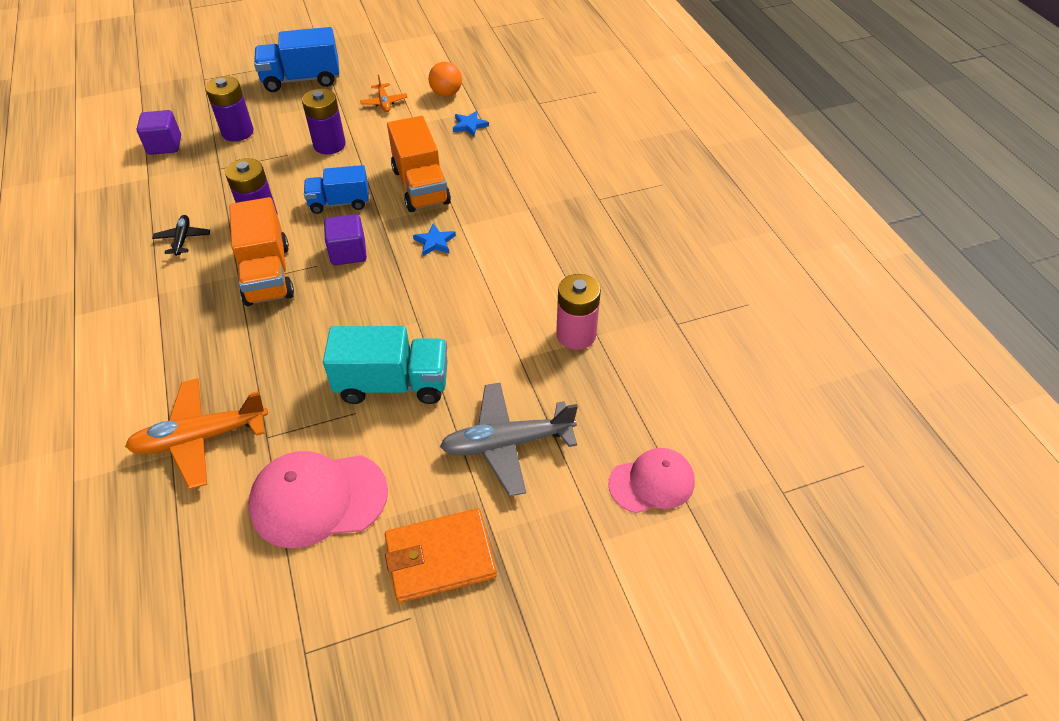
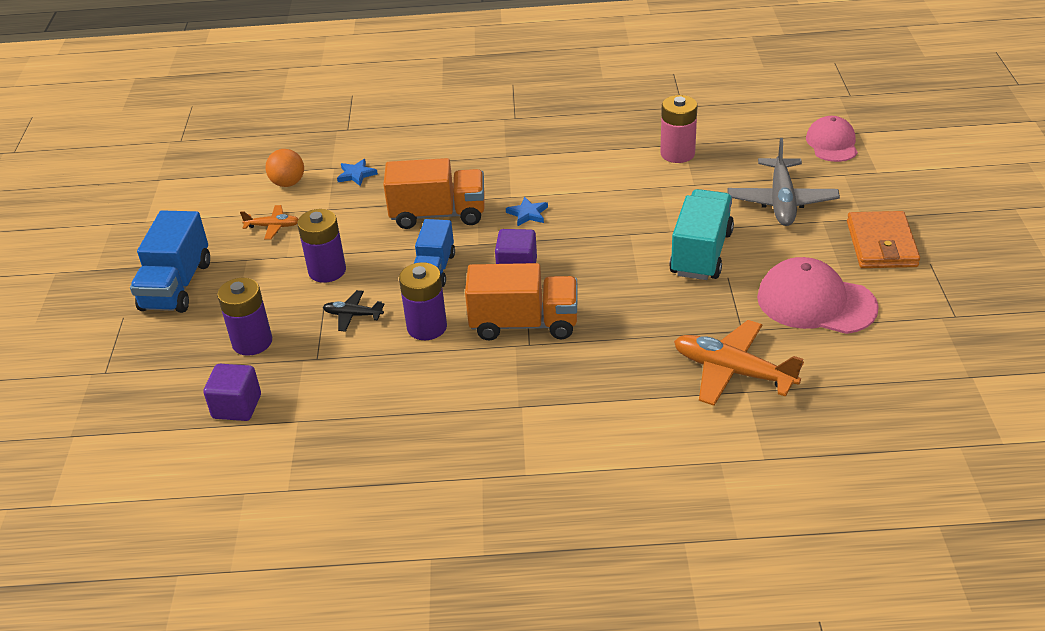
camera: 70 degrees left, 10 degrees down
(183, 239) = (435, 387): black plane -> black plane (353, 315)
(200, 438) = (732, 372): orange plane -> orange plane turned 120 degrees clockwise
(318, 499) = (816, 302): pink cap -> pink cap turned 105 degrees clockwise

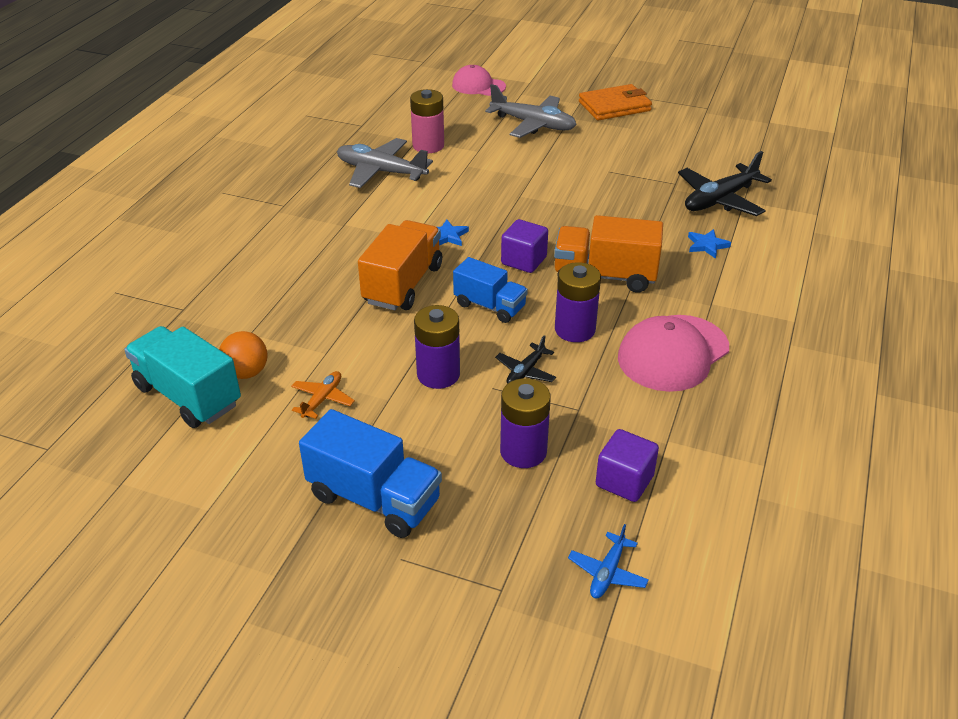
camera: 70 degrees left, 0 degrees up
(133, 422) = (607, 573): none -> blue plane
(356, 174) = (280, 320): blue star -> blue star (707, 245)
(524, 324) = (605, 276): orange truck -> orange truck turned 105 degrees counterclockwise
(607, 144) = (381, 172): none -> grey plane
(701, 253) = (571, 173): turquoise truck -> turquoise truck (188, 396)
(732, 372) = (720, 200): orange plane -> black plane
(816, 302) = (662, 147): pink cap -> pink cap (673, 353)
(881, 244) = (614, 106): orange wallet -> orange wallet turned 45 degrees counterclockwise

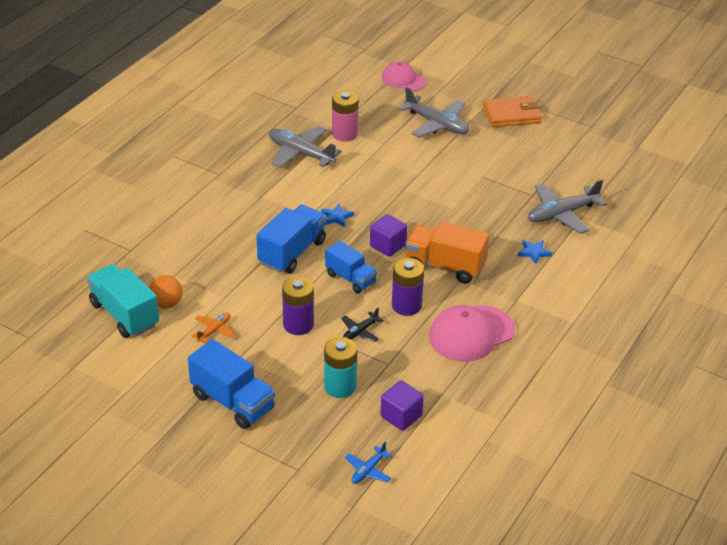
camera: 10 degrees right, 0 degrees up
(403, 284) = (292, 252): orange truck -> blue truck
(523, 451) = (340, 386): purple battery -> turquoise battery
(720, 200) = (562, 214): black plane -> grey plane

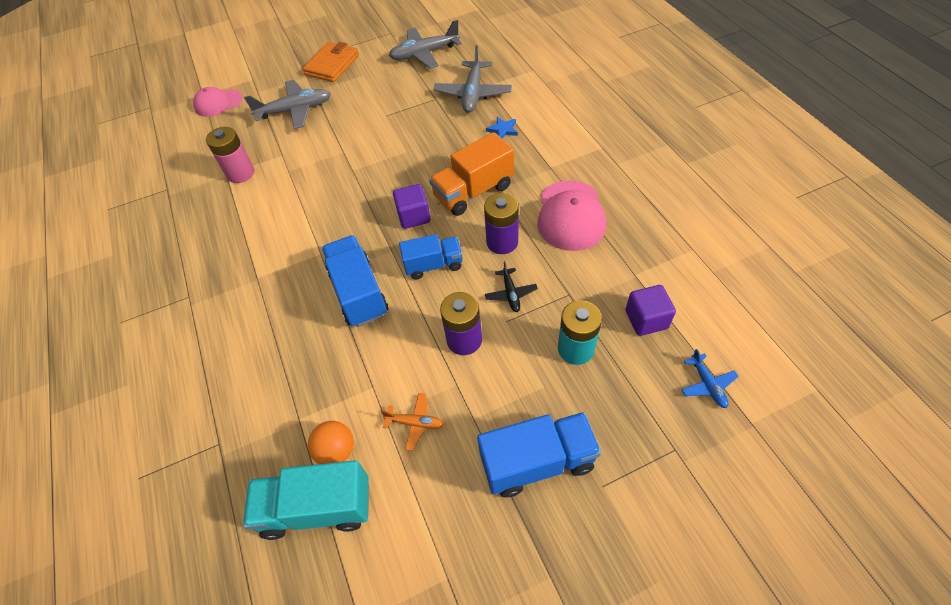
camera: 50 degrees left, 15 degrees up
(214, 331) = (415, 423): orange plane -> orange plane turned 120 degrees clockwise
(300, 153) = (231, 217): grey plane -> grey plane (424, 54)
(336, 217) = (342, 234): blue star -> none

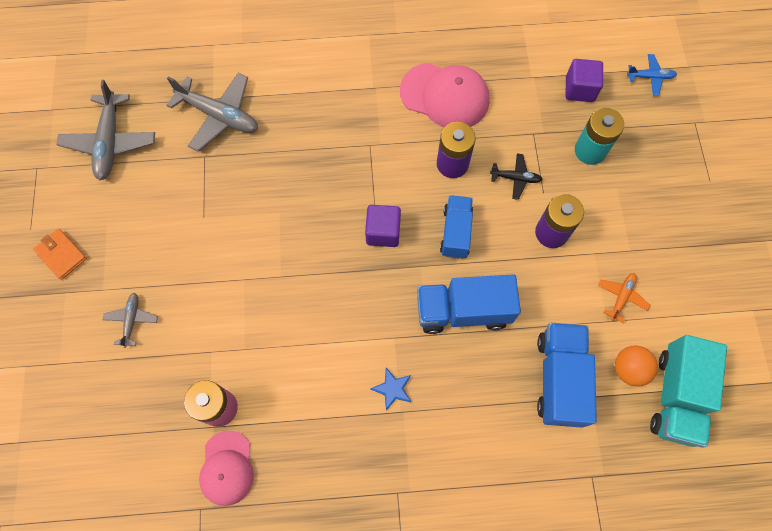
camera: 75 degrees left, 15 degrees up
(218, 103) = (53, 421): pink cap -> pink cap (227, 468)
(295, 110) = (132, 320): grey plane -> grey plane, size x0.52
(332, 65) = (61, 255): orange wallet -> orange wallet, size x0.64
(473, 191) = (374, 166): orange truck -> none
(503, 130) = (296, 108): blue star -> blue star (392, 389)
(537, 462) = (680, 216): blue truck -> blue truck (559, 378)

